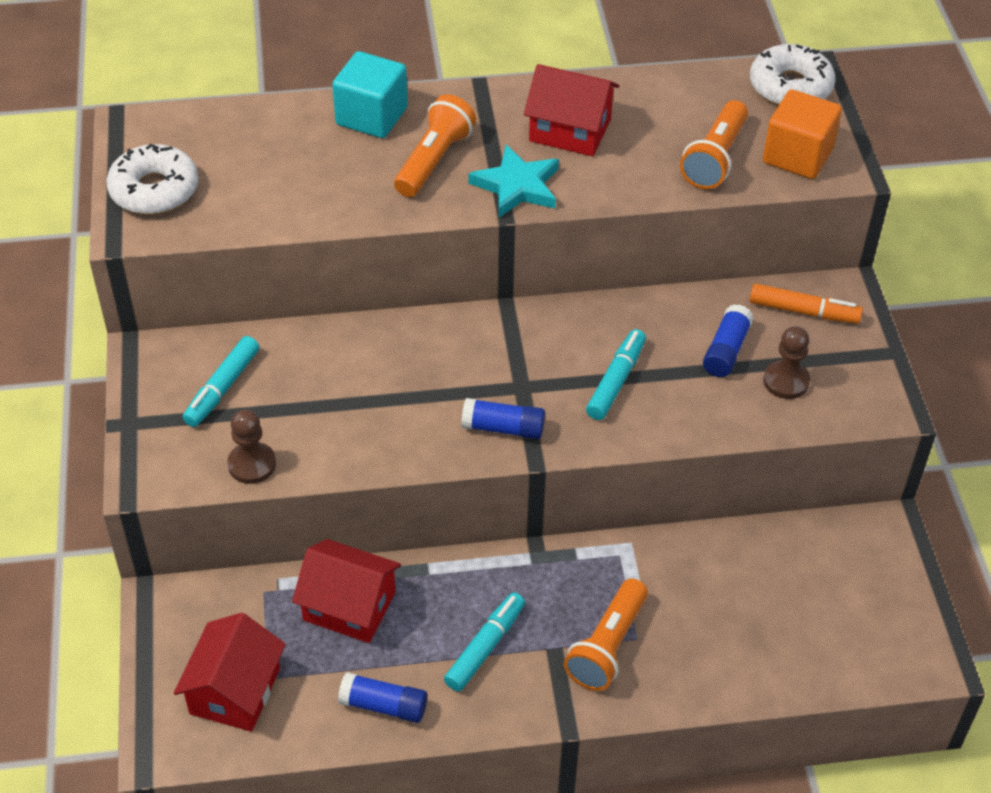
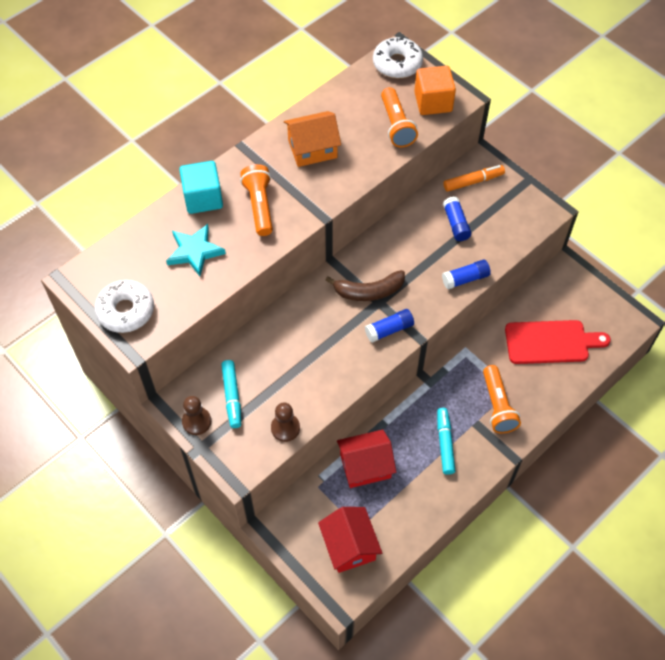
camera: 35 degrees left, 10 degrees up
(383, 705) = (424, 504): blue glue stick -> blue glue stick (465, 279)
(517, 186) = (314, 197): turquoise star -> turquoise star (195, 252)
(520, 366) = (369, 291): none -> brown banana
(570, 130) = (312, 149): red house -> orange house
(616, 381) = (420, 271): turquoise marker -> none
(767, 611) = (550, 342): none -> red cutting board
(786, 381) = (495, 224): brown pawn -> brown pawn (196, 421)

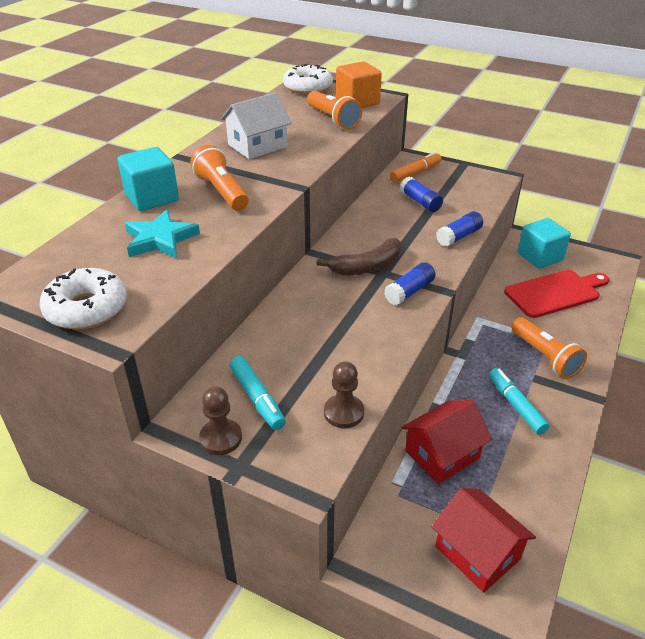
camera: 20 degrees left, 20 degrees down
(312, 149) = (257, 146): orange house -> white house
(564, 295) = (540, 257): none -> turquoise cube

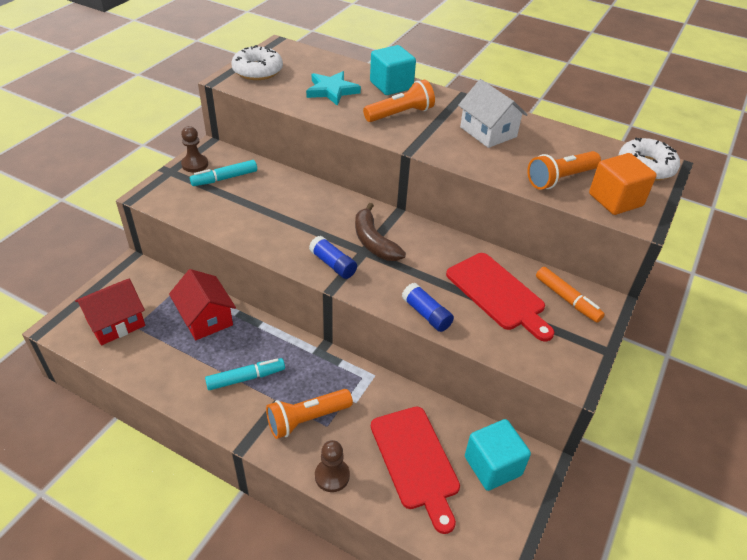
camera: 90 degrees right, 5 degrees up
(343, 412) = (198, 215): brown pawn -> brown pawn (332, 476)
(420, 202) = (498, 294): blue glue stick -> red cutting board

